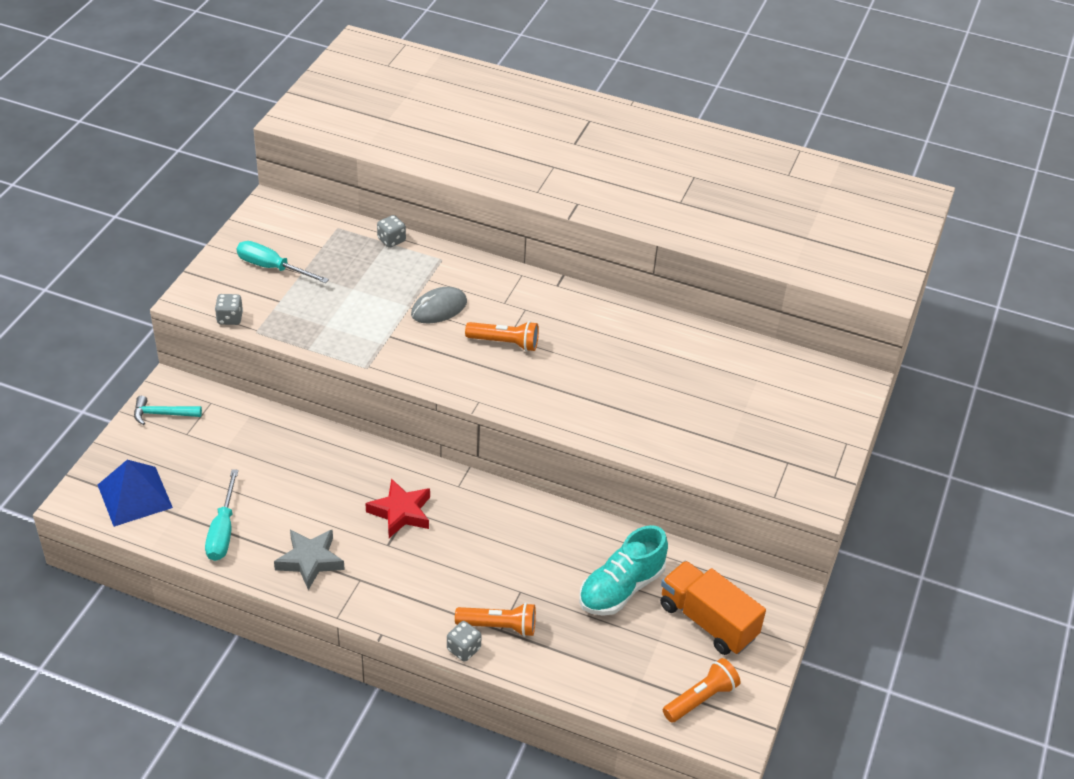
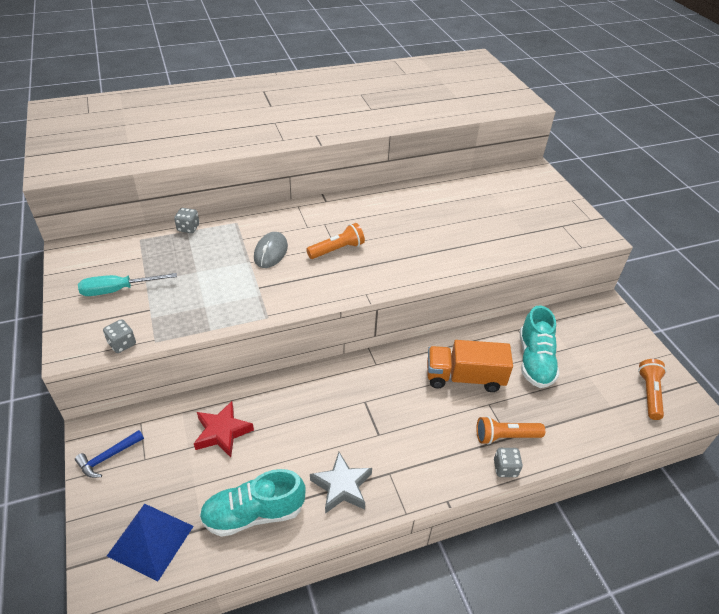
camera: 40 degrees left, 0 degrees up
(162, 414) = (108, 457): turquoise hammer -> blue hammer
(223, 531) = (254, 513): turquoise screwdriver -> turquoise shoe
(401, 512) = (362, 406): red star -> red star (222, 432)
(499, 627) = (505, 436): orange flashlight -> orange flashlight turned 150 degrees counterclockwise
(707, 621) = (595, 347): orange truck -> orange truck (464, 377)

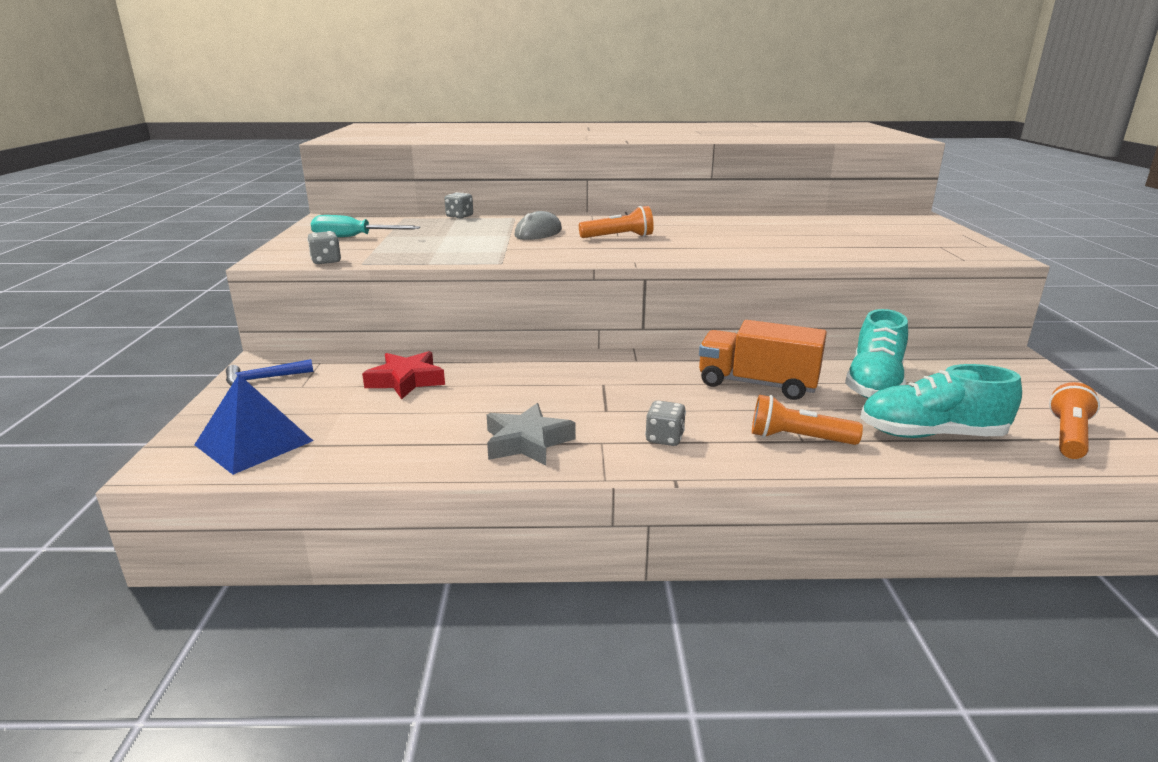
camera: 20 degrees right, 20 degrees down
(254, 513) = (395, 444): turquoise shoe -> turquoise shoe (931, 435)
(505, 468) = (784, 465): grey dice -> grey dice (664, 438)

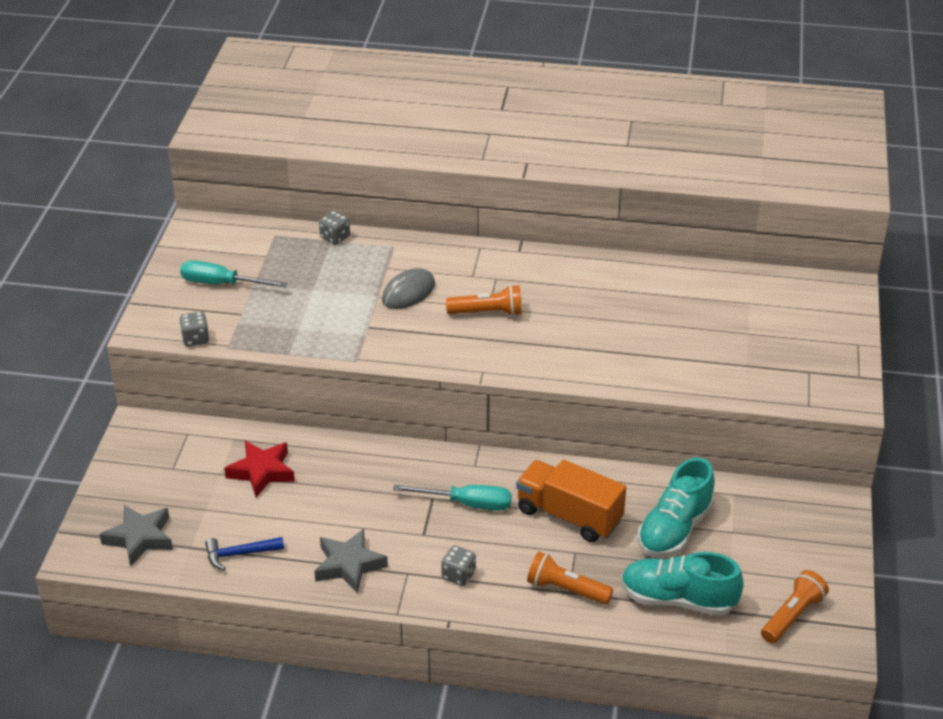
camera: 10 degrees right, 15 degrees up
(254, 443) = (140, 538): blue pyramid -> grey star
(264, 379) = (140, 454): blue hammer -> blue hammer (239, 554)
(643, 385) = (467, 504): none -> turquoise screwdriver

